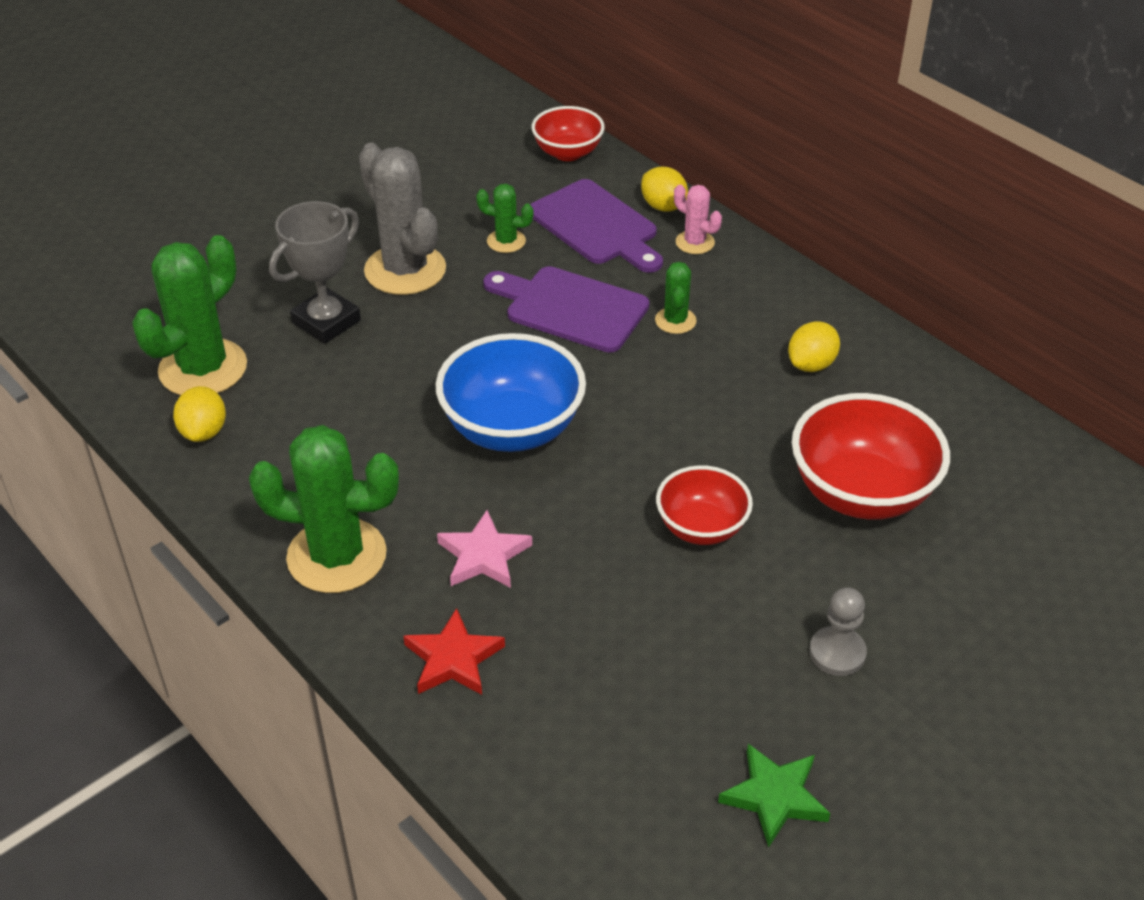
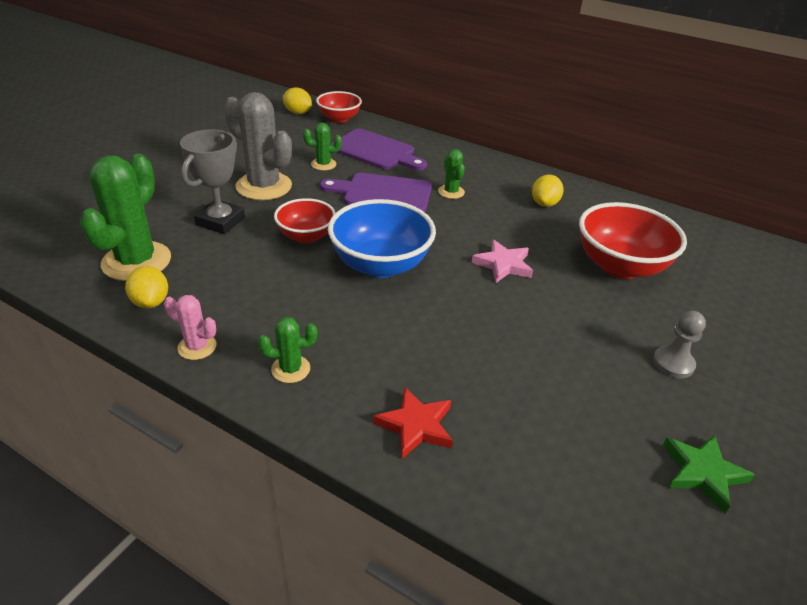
camera: 20 degrees left, 5 degrees down
(337, 556) = (290, 369): green cactus -> green cactus, size x0.49
(483, 556) = (401, 348): pink star -> pink star (503, 265)
(663, 206) = (410, 138): yellow lemon -> yellow lemon (298, 113)
(695, 242) = (439, 153): pink cactus -> pink cactus (197, 347)
(701, 528) = (538, 303): red bowl -> red bowl (306, 236)

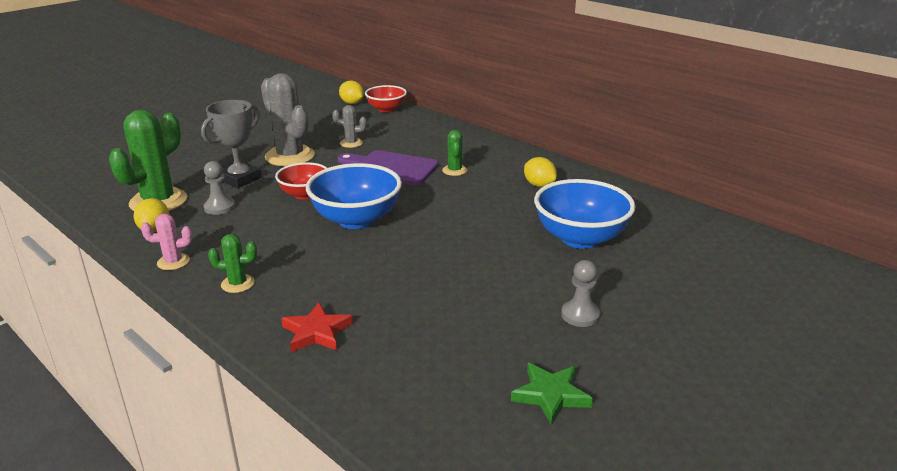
camera: 15 degrees right, 10 degrees down
(197, 347) = (173, 262): pink cactus -> pink cactus turned 45 degrees counterclockwise
(216, 263) = (219, 207): none -> grey pawn
(323, 164) = (351, 143): green cactus -> grey cactus
(376, 151) = (404, 135): purple cutting board -> none
(503, 265) = (467, 228): pink star -> none
(544, 204) = (539, 185): yellow lemon -> yellow lemon turned 75 degrees counterclockwise
(620, 266) = (580, 238): red bowl -> blue bowl

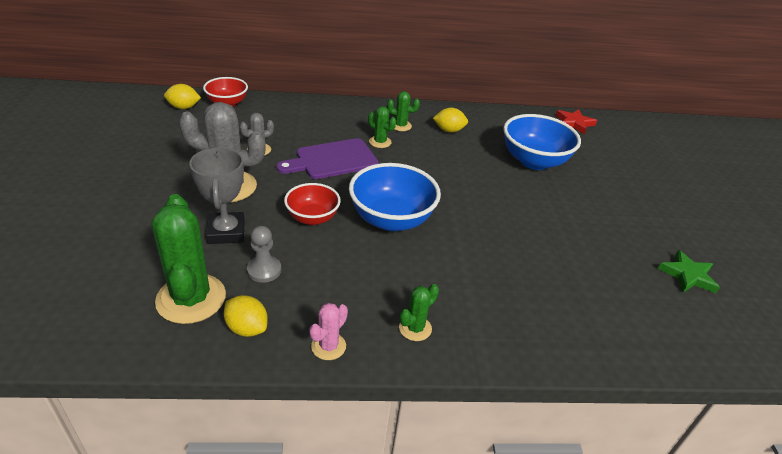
camera: 50 degrees left, 10 degrees up
(316, 332) = (531, 326): red star -> red star (574, 123)
(498, 166) = (401, 126): none -> green cactus
(580, 315) = (617, 215): grey pawn -> none

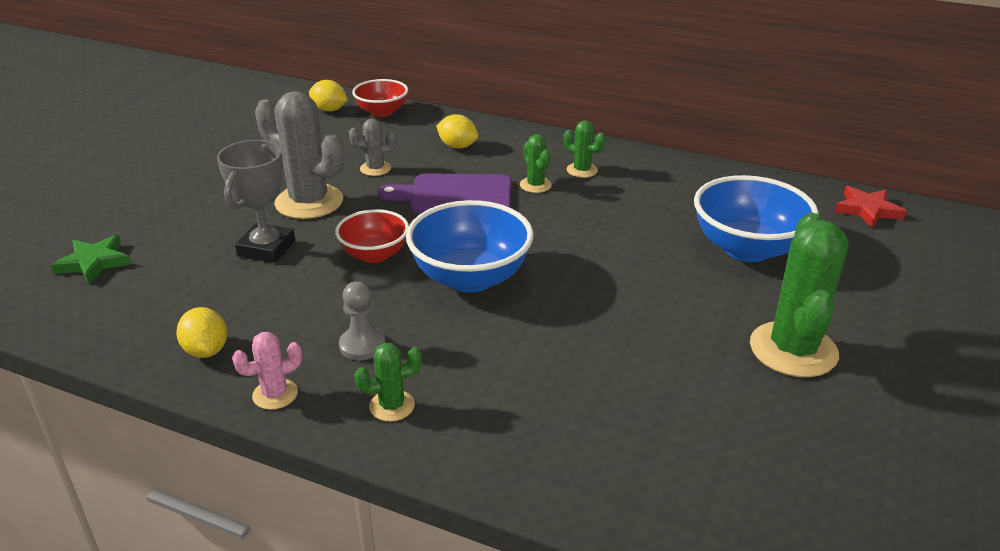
camera: 30 degrees right, 5 degrees down
(191, 298) = (176, 306): green cactus -> green cactus (793, 350)
(264, 270) = (273, 297): grey pawn -> grey pawn (362, 345)
(449, 130) = (647, 187): yellow lemon -> yellow lemon (457, 146)
(687, 275) = (874, 459): green star -> green star (94, 262)

